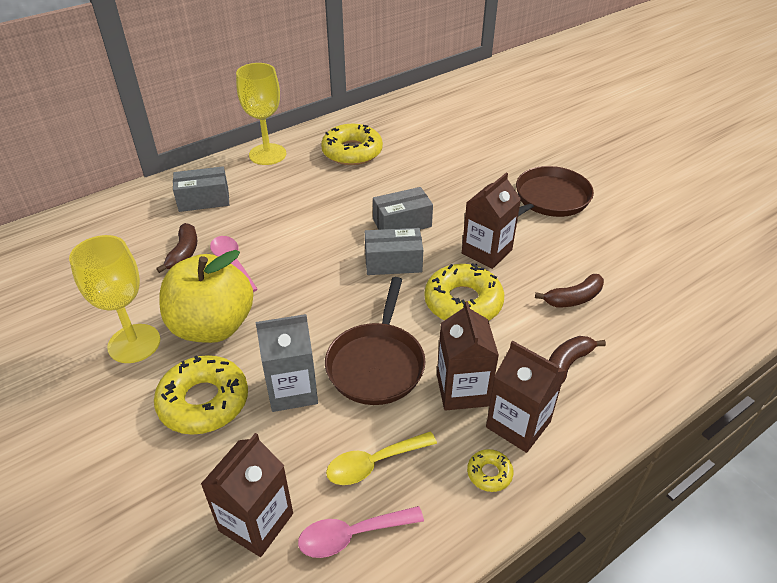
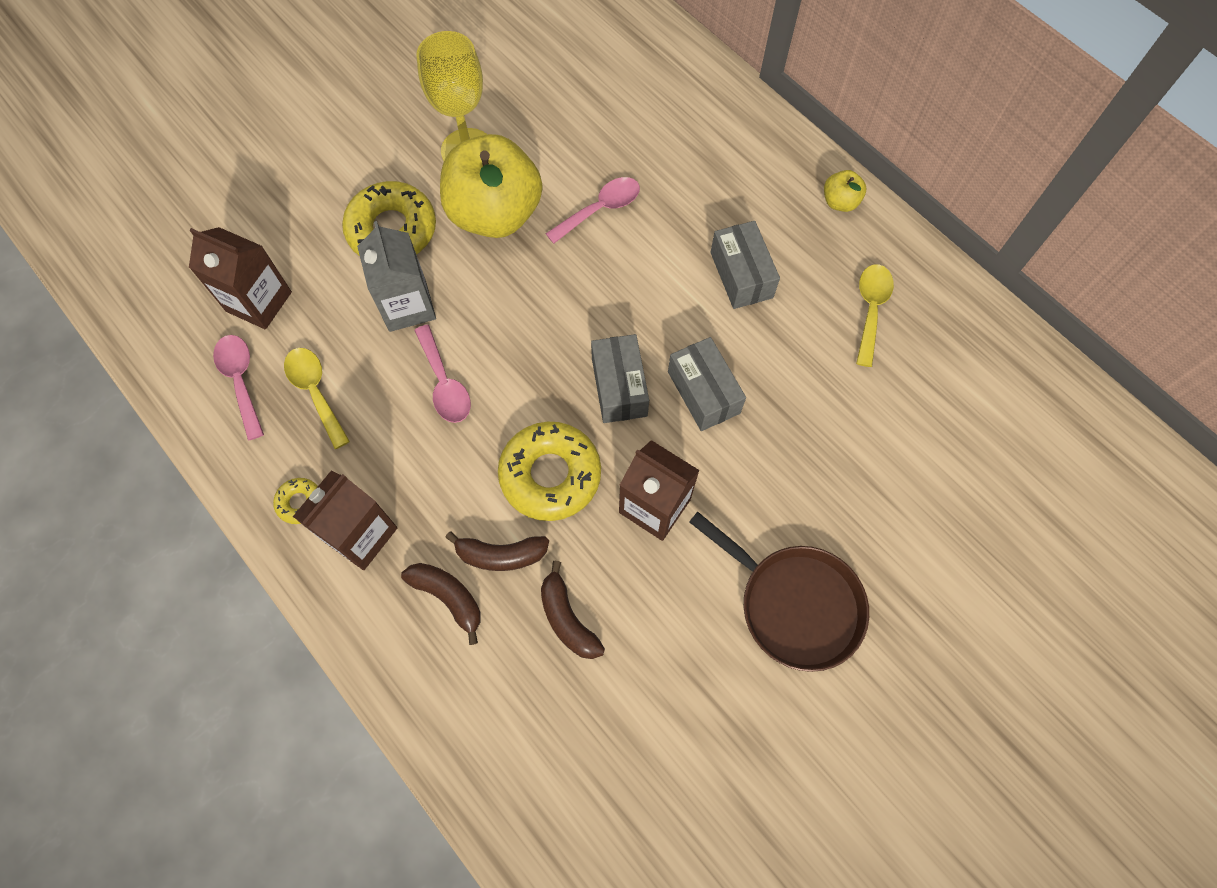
camera: 85 degrees right, 25 degrees up
(184, 253) = (612, 157): brown banana -> brown banana (500, 555)
(204, 200) = (720, 152): grey box -> grey box (741, 275)
(267, 154) = (840, 202): yellow goblet -> yellow apple
(352, 152) = (870, 310): yellow donut -> yellow spoon
(376, 364) = (444, 383): brown pan -> pink spoon
(462, 390) = (408, 475): brown carton -> none

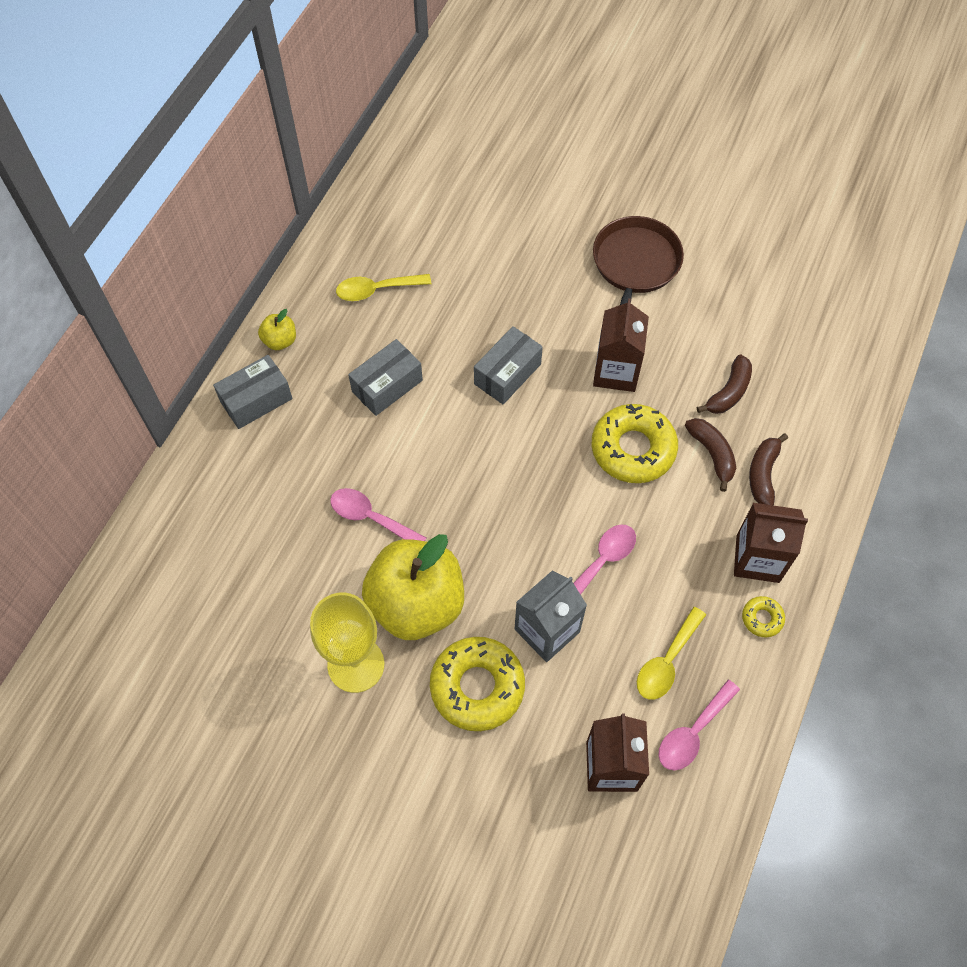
camera: 115 degrees left, 5 degrees down
(619, 387) = (534, 432): grey box -> grey box (256, 400)

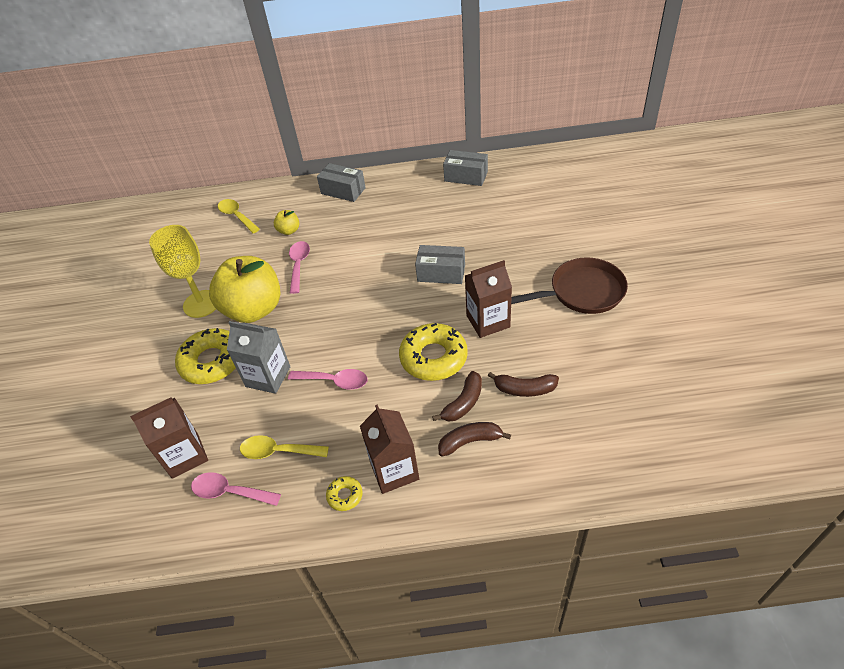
camera: 65 degrees right, 15 degrees down
(280, 340) = (387, 180): yellow apple -> yellow apple (289, 231)
(377, 290) = (452, 196): yellow spoon -> yellow spoon (237, 216)
(387, 386) = (390, 230): grey box -> grey box (466, 176)

